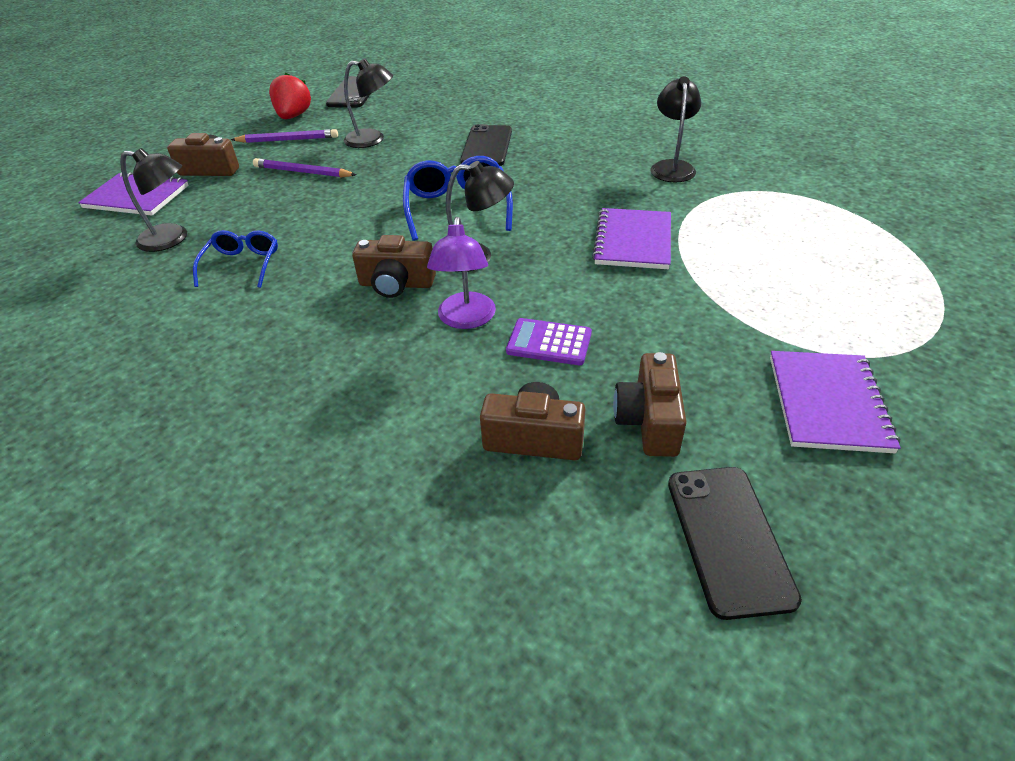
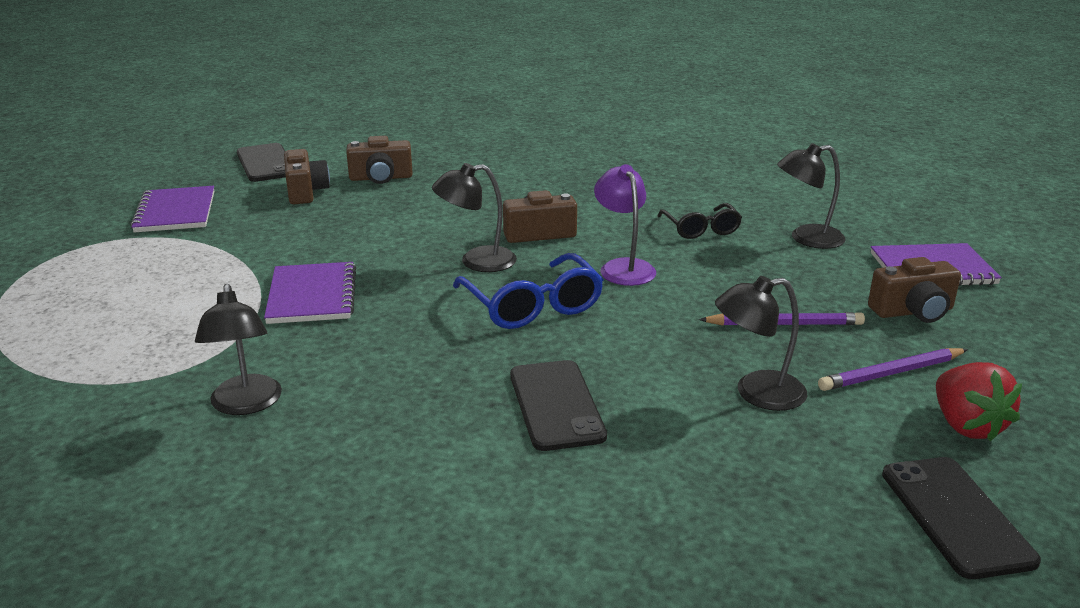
camera: 160 degrees right, 15 degrees down
(242, 265) = (701, 229): blue glasses -> black glasses
(465, 319) = (459, 220): purple lamp -> purple lamp (623, 267)
(549, 342) = (383, 216): purple calculator -> none

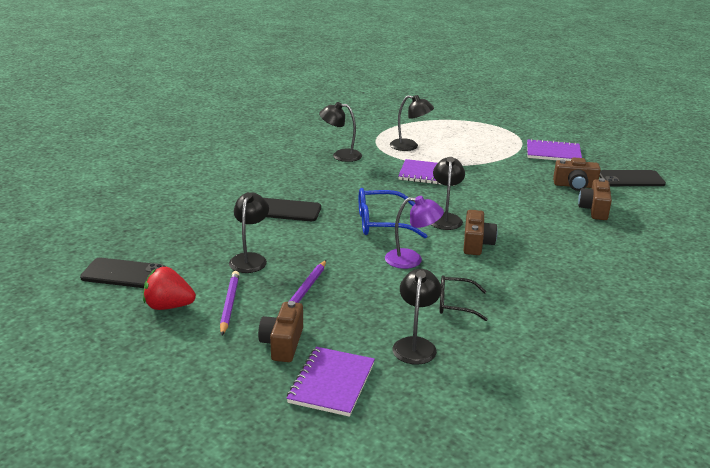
camera: 110 degrees right, 0 degrees up
(171, 334) = (410, 146): none -> black lamp

